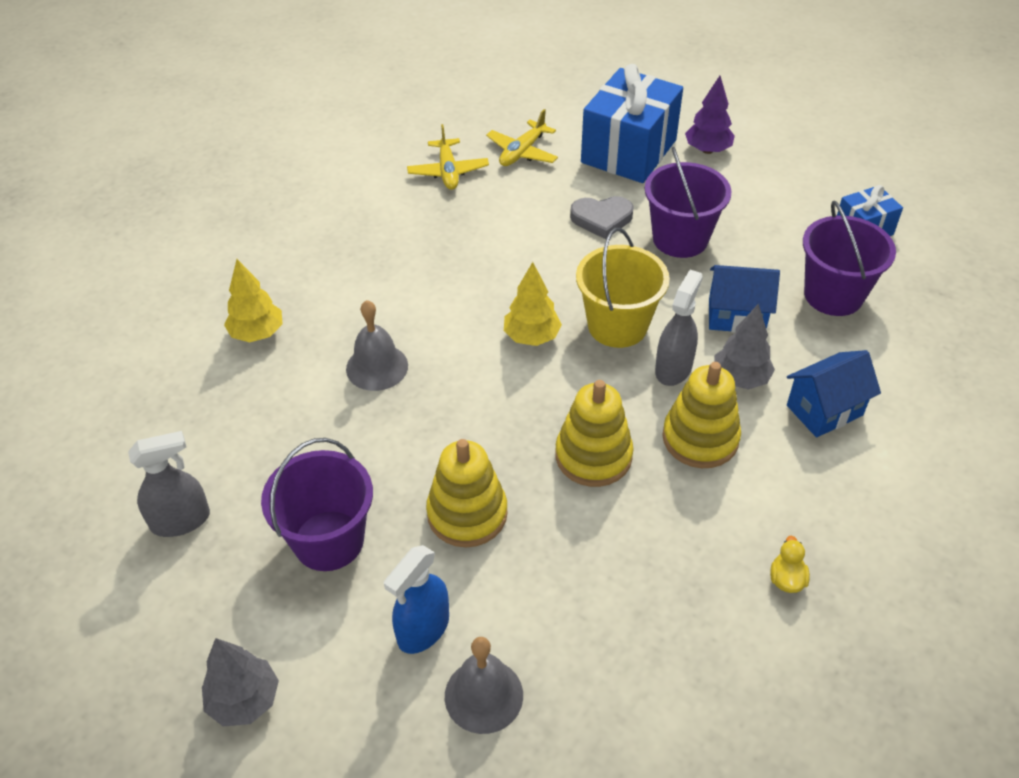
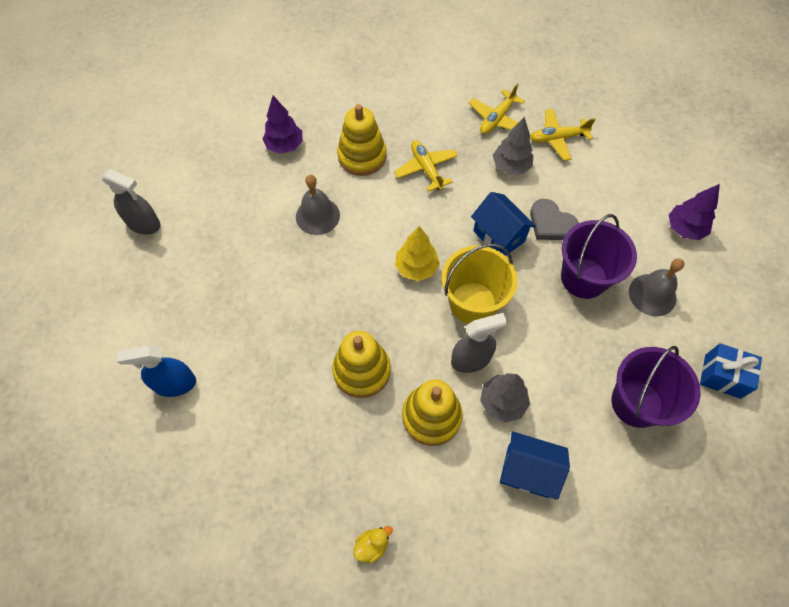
camera: 45 degrees right, 15 degrees up
(244, 700) = (71, 342): grey tree -> grey tree (511, 166)
(257, 333) = (284, 146): yellow tree -> purple tree
(329, 540) = (189, 295): purple bucket -> none
(434, 253) = (426, 169): none -> yellow plane
(467, 514) = (263, 342): yellow stacking toy -> yellow stacking toy (362, 156)
(483, 695) = (160, 446): grey bell -> grey bell (652, 294)
(629, 151) = (628, 189): blue gift -> none
(736, 316) = (552, 360): blue house -> blue house (499, 236)

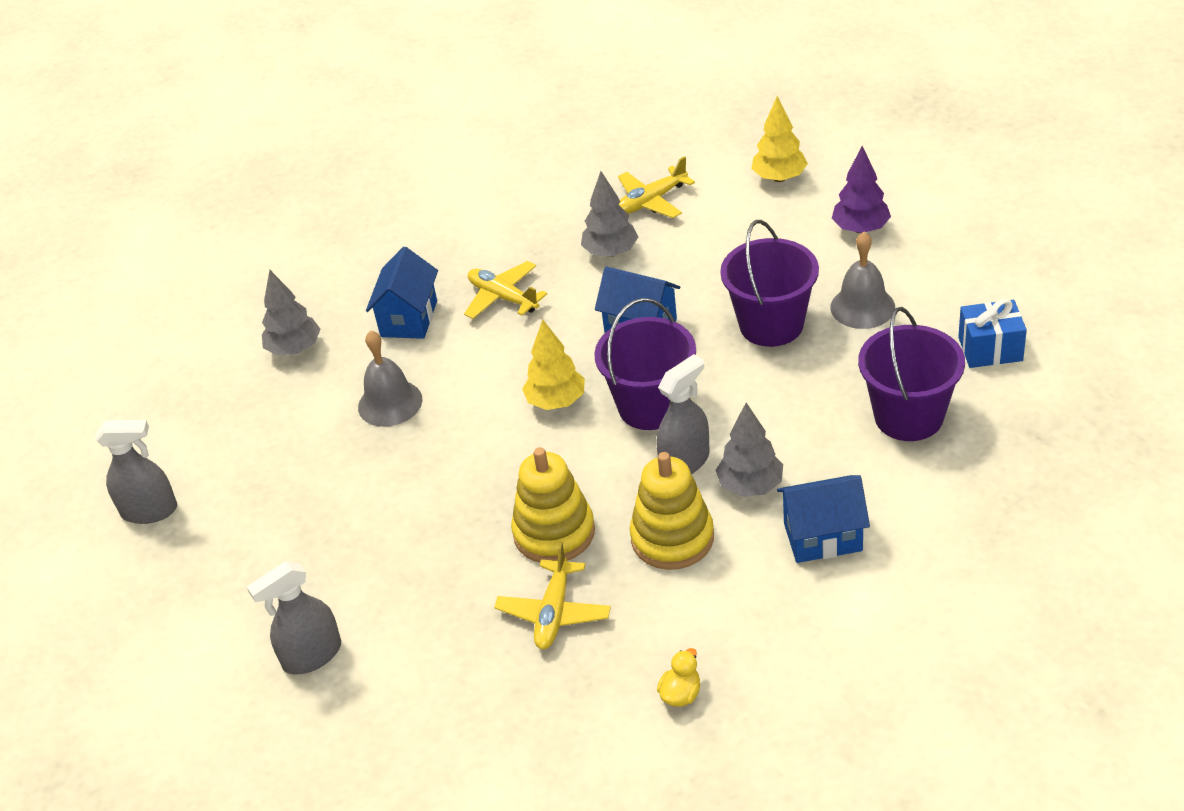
camera: 20 degrees left, 20 degrees down
(175, 384) = (312, 655): blue spray bottle -> grey spray bottle
(284, 146) = (294, 349): purple tree -> grey tree
(362, 156) = (409, 318): yellow stacking toy -> blue house
(473, 303) = (651, 406): yellow bucket -> purple bucket
(497, 119) = (561, 211): yellow plane -> yellow plane (554, 613)
(551, 223) = (697, 289): grey heart -> none
(651, 160) = (779, 178): none -> yellow tree

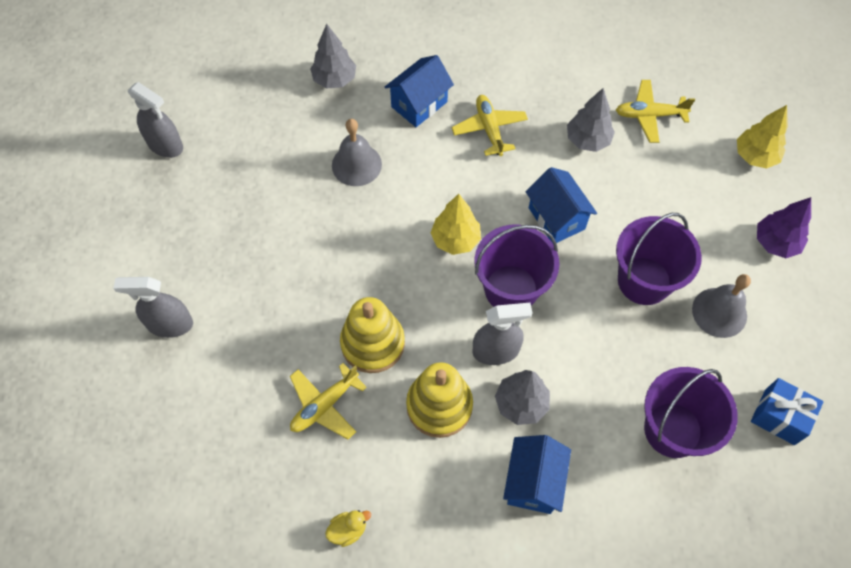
camera: 30 degrees right, 20 degrees up
(823, 537) = (533, 482): blue house -> blue house turned 75 degrees clockwise

